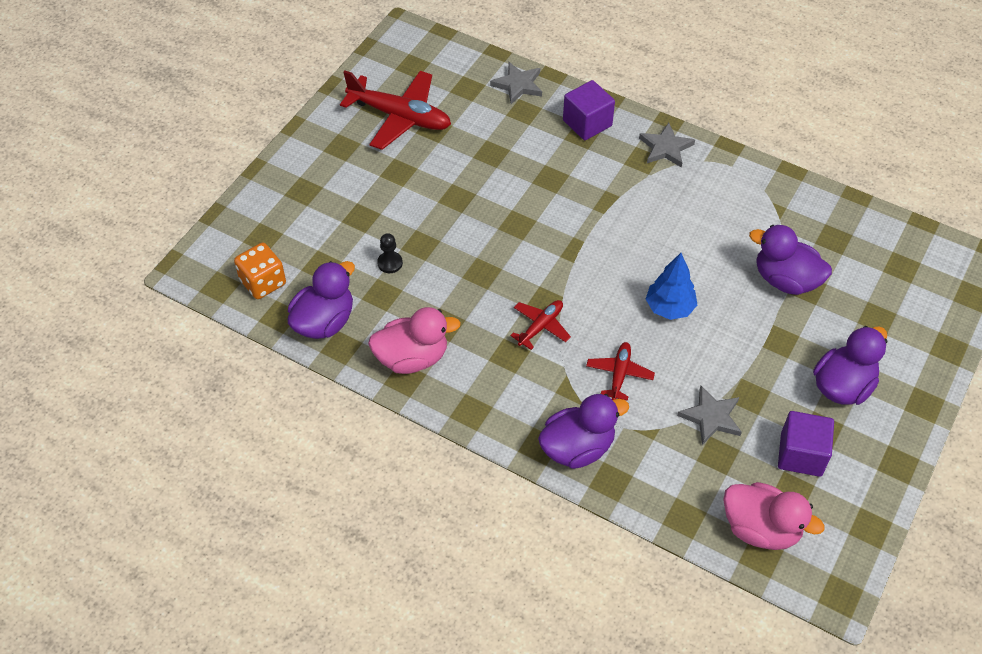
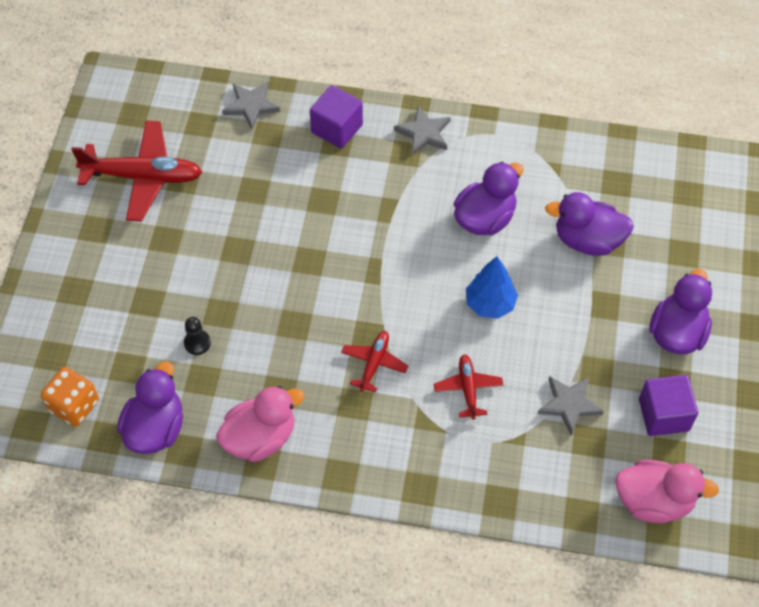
camera: 20 degrees left, 5 degrees up
(577, 448) = (457, 478): purple duck -> purple duck (485, 218)

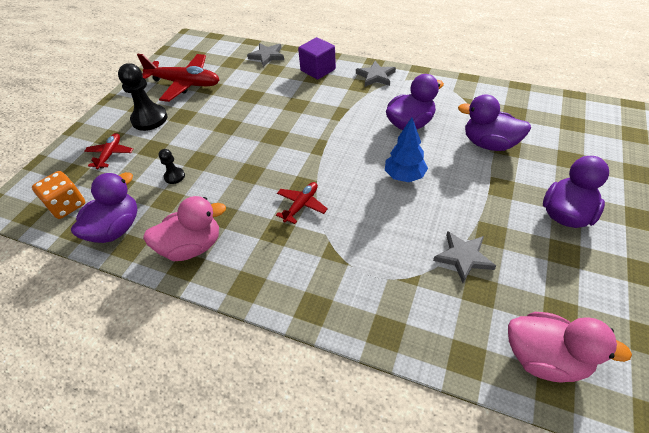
camera: 15 degrees right, 10 degrees down
(119, 251) = (149, 119): none -> black pawn
(468, 389) = (374, 233): red plane -> red plane (110, 154)
(664, 415) = (554, 278): purple cube -> none

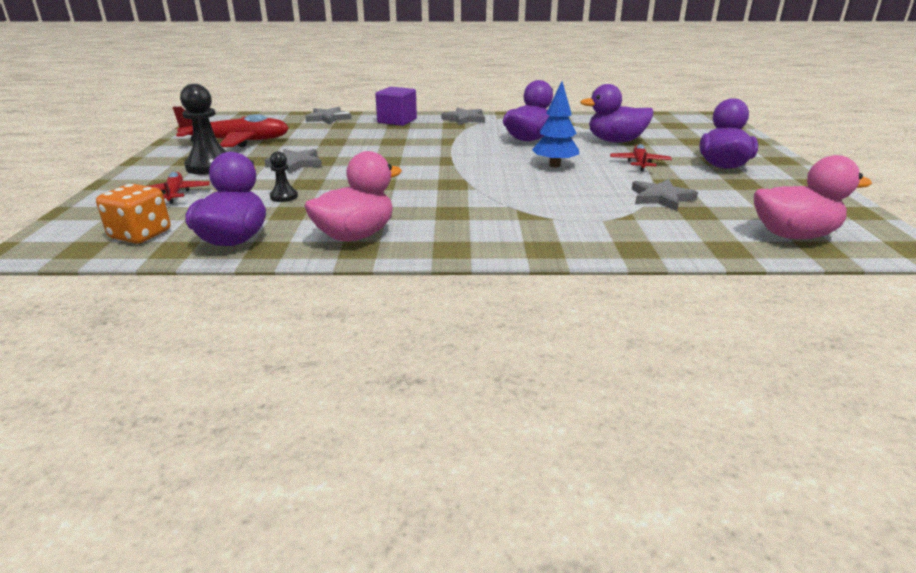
camera: 25 degrees left, 20 degrees down
(206, 128) = (295, 164): none -> grey star
(301, 205) = (463, 193): red plane -> red plane (639, 163)

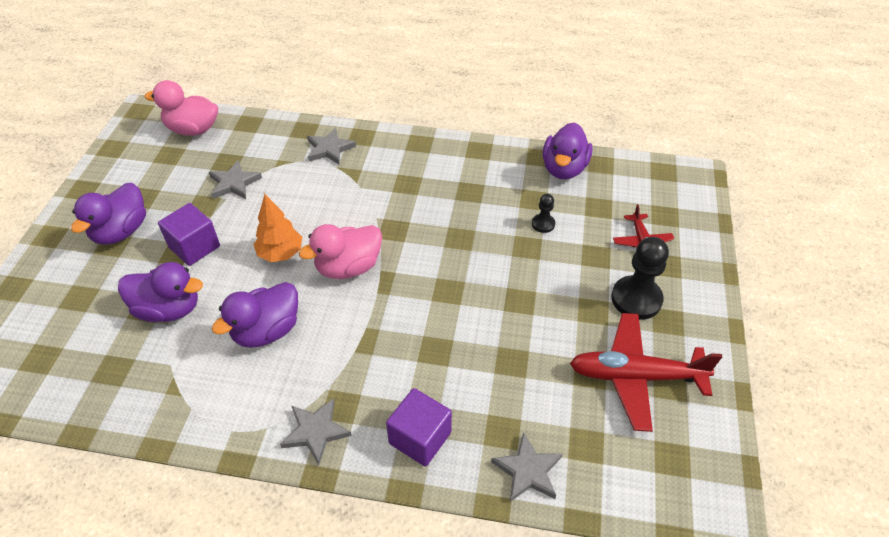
camera: 170 degrees left, 20 degrees up
(140, 234) = (633, 182): orange dice -> none
(295, 164) = (546, 293): grey star -> grey star (329, 149)
(355, 235) = (481, 163): pink duck -> pink duck (348, 267)
(554, 165) = (280, 253): blue tree -> orange tree
(639, 163) = (194, 247): red plane -> purple cube

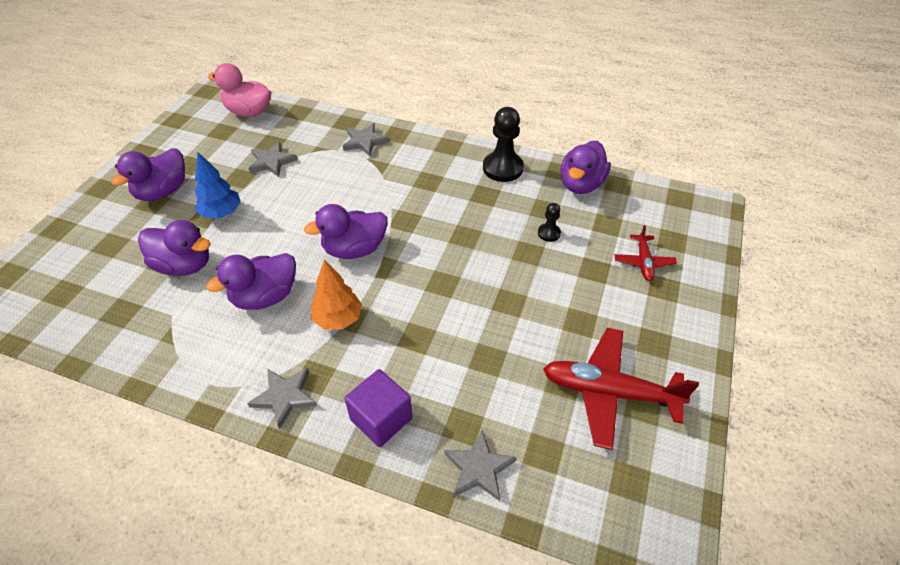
camera: 10 degrees right, 0 degrees up
(194, 247) = (222, 213): purple cube -> blue tree
(280, 253) = (296, 229): orange tree -> orange tree (338, 319)
(348, 267) = (354, 249): pink duck -> purple duck
(636, 299) = (626, 316): black pawn -> black pawn (502, 168)

